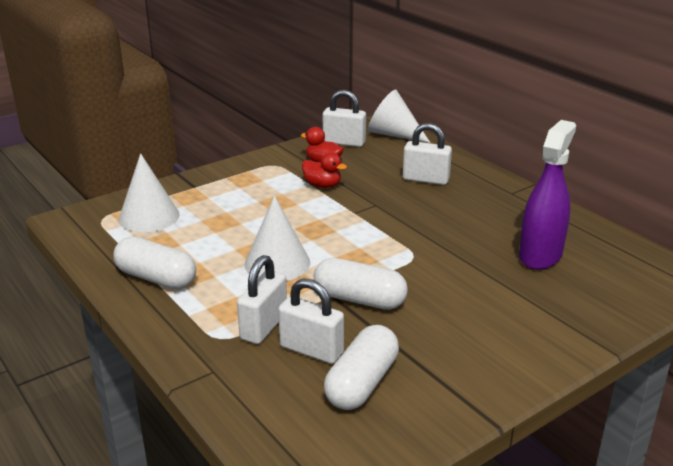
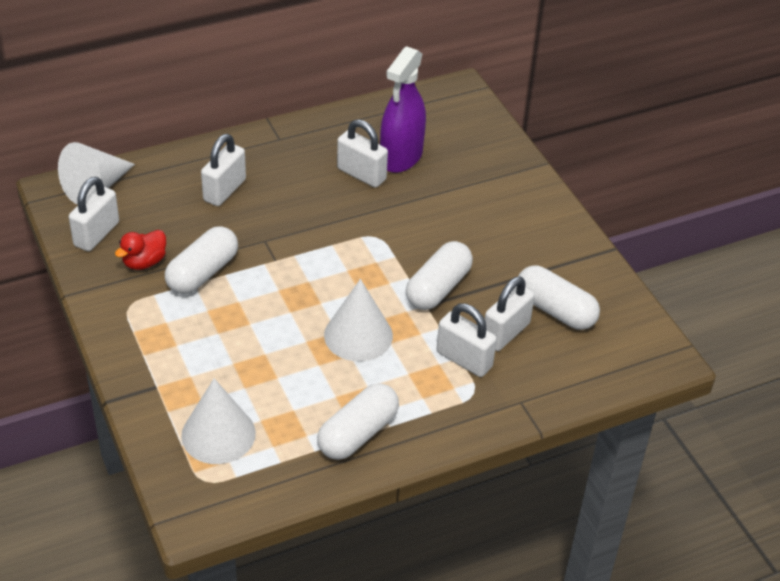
camera: 80 degrees left, 15 degrees up
(322, 185) = (203, 273): red duck -> white capsule
(496, 237) = (361, 174): none -> white padlock
(540, 255) = (401, 157): purple spray bottle -> purple spray bottle turned 105 degrees counterclockwise

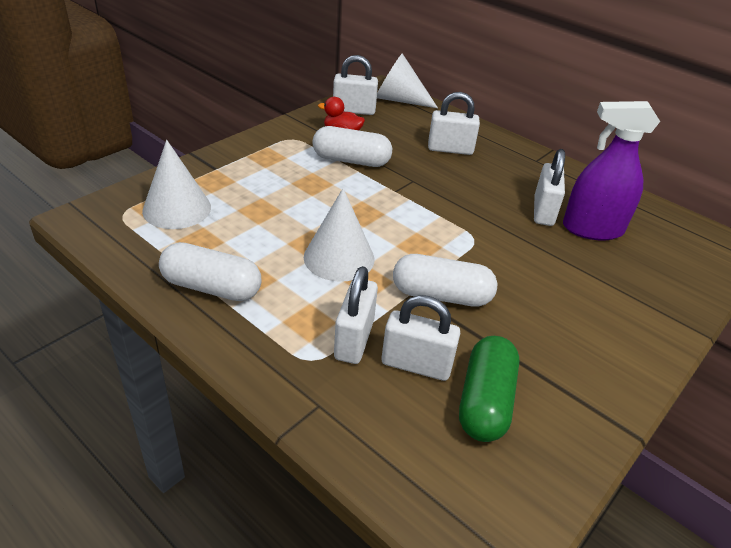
camera: 65 degrees right, 5 degrees down
(555, 310) = (485, 401): white capsule -> green capsule

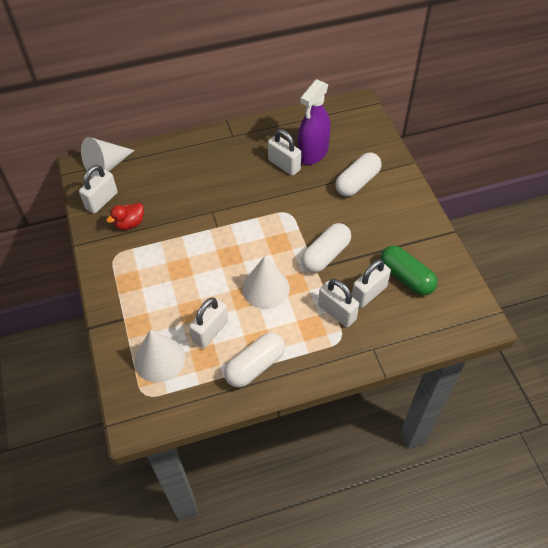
camera: 55 degrees left, 15 degrees up
(351, 160) = (167, 234): white capsule -> white capsule (357, 182)
(450, 149) = (190, 172): white padlock -> white padlock (210, 331)

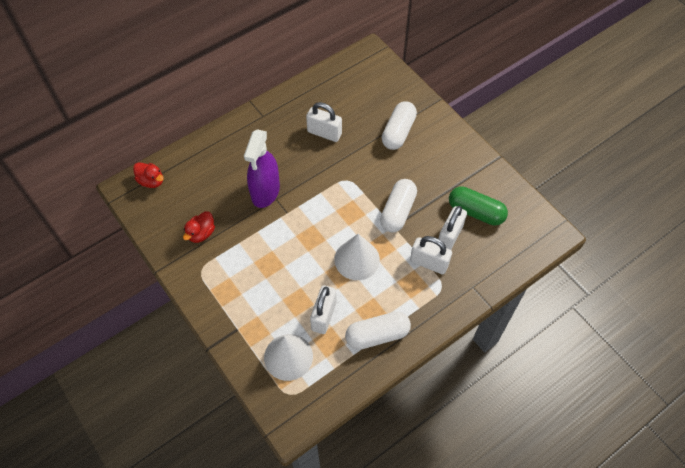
camera: 20 degrees left, 5 degrees up
(102, 201) = (163, 218): white padlock -> none
(106, 166) = (151, 181): white cone -> red duck
(255, 366) = (377, 335): white capsule -> white capsule turned 45 degrees clockwise
(313, 153) = (346, 114): purple spray bottle -> purple spray bottle (265, 191)

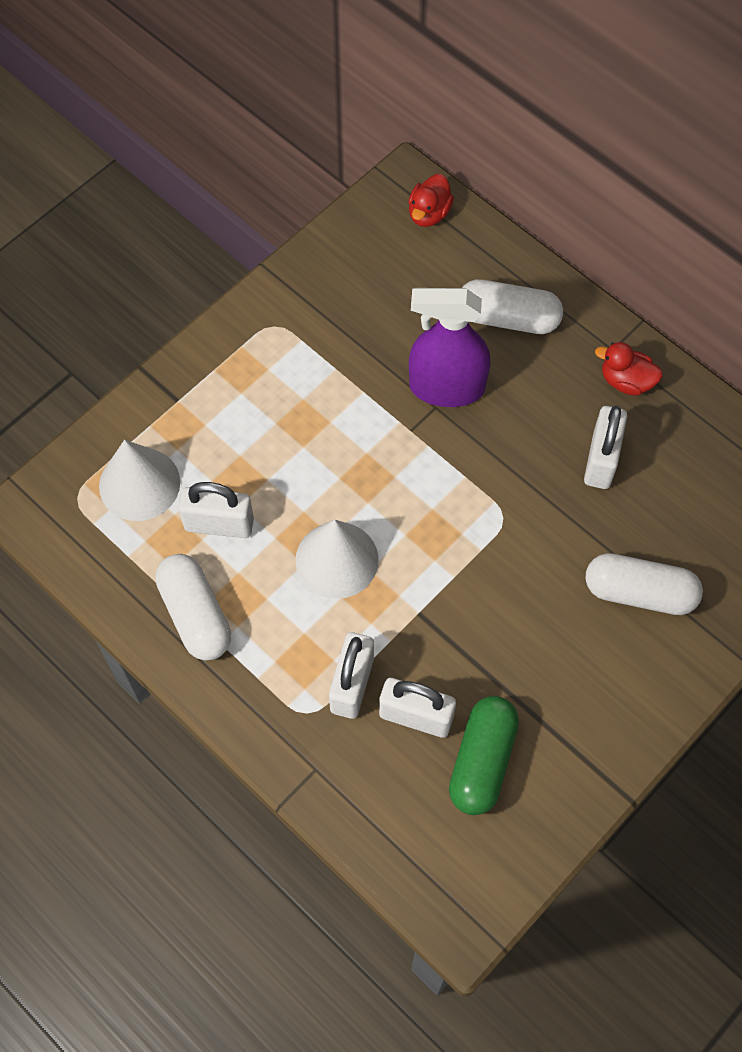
camera: 80 degrees right, 5 degrees up
(201, 233) = (342, 310): red duck -> red duck (626, 381)
(398, 211) = (452, 616): white capsule -> white capsule (508, 318)

